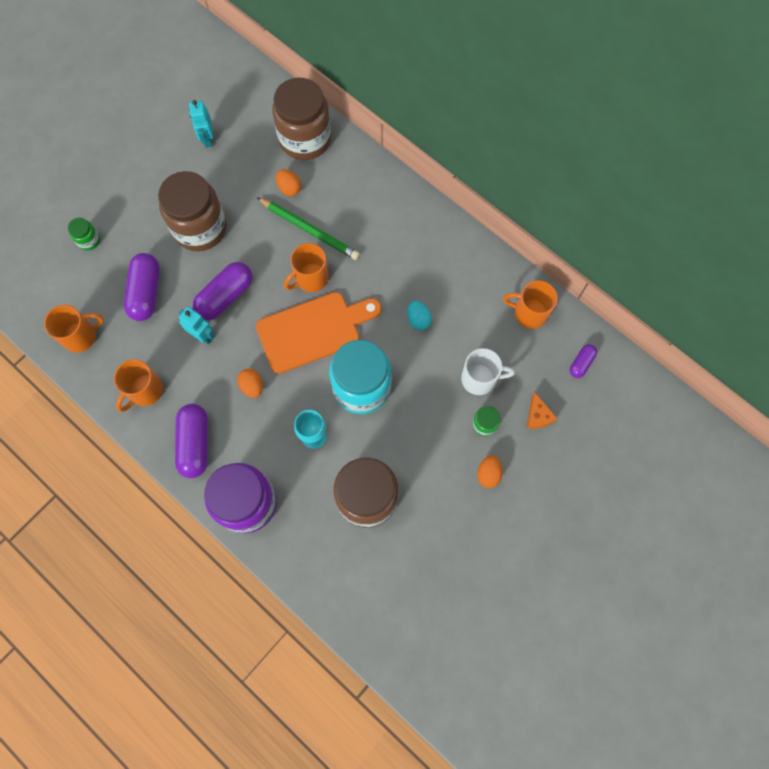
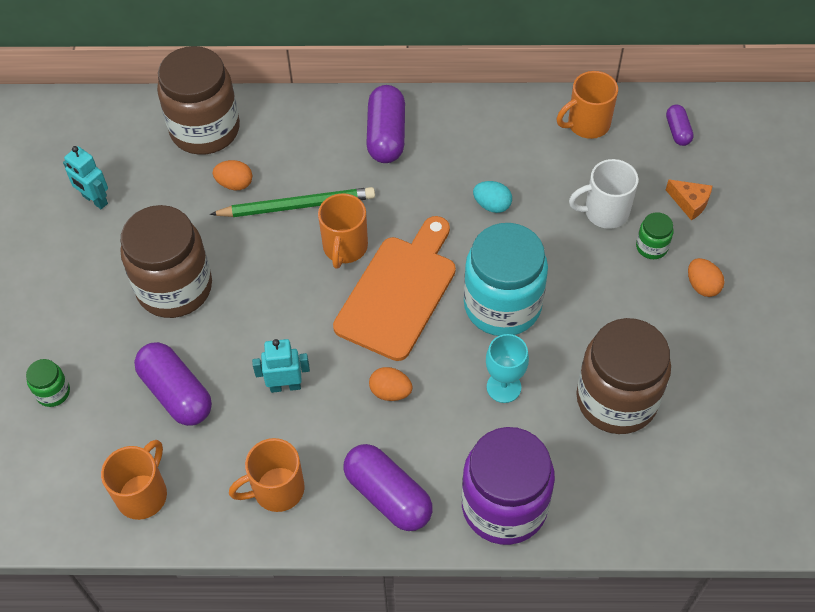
camera: 40 degrees left, 15 degrees down
(145, 391) = (277, 490): orange mug -> orange mug turned 75 degrees clockwise
(225, 296) = (271, 330): purple capsule -> purple capsule (386, 135)
(480, 379) = (604, 212): white mug -> white mug turned 150 degrees counterclockwise

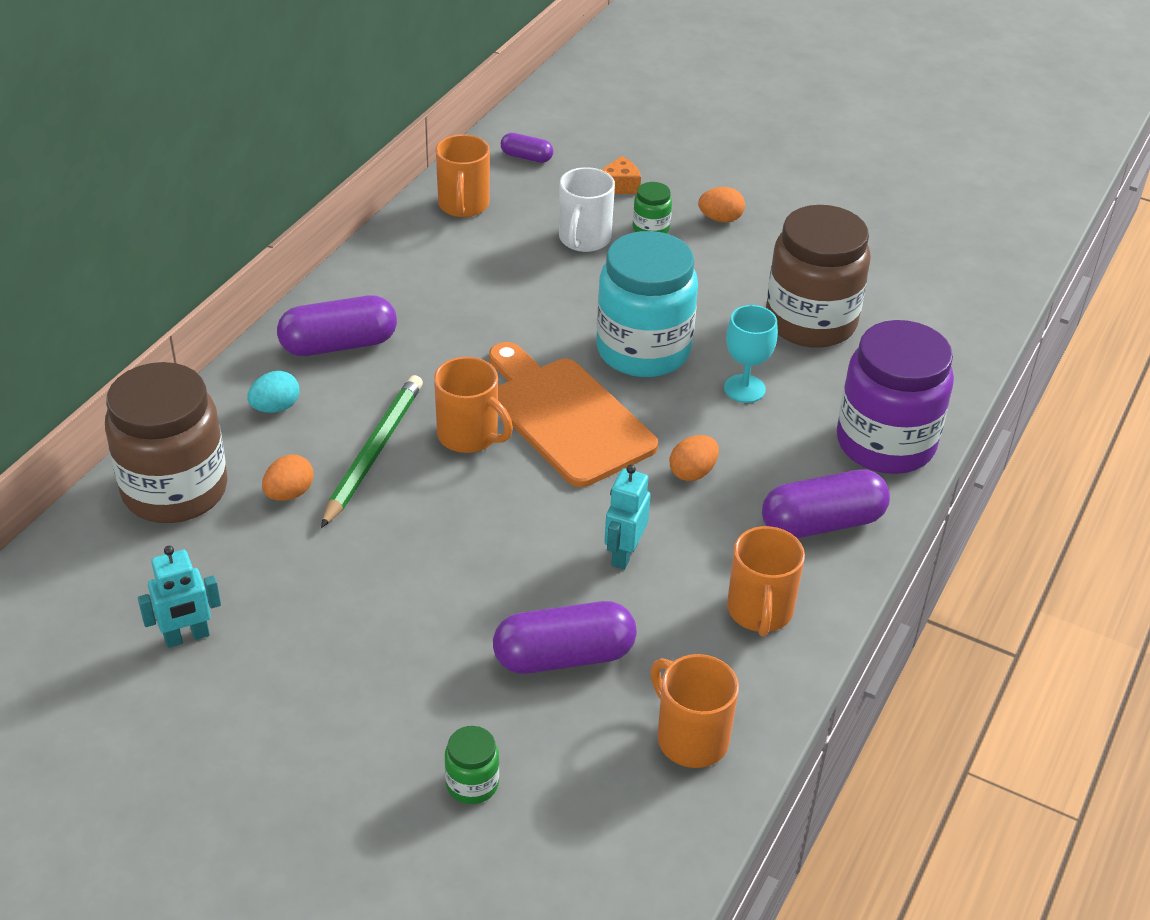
camera: 65 degrees left, 15 degrees down
(174, 288) = (402, 604): brown jar -> none
(386, 135) = (339, 345): purple capsule -> purple capsule turned 45 degrees counterclockwise
(492, 205) = (509, 307): turquoise egg -> turquoise egg (275, 407)

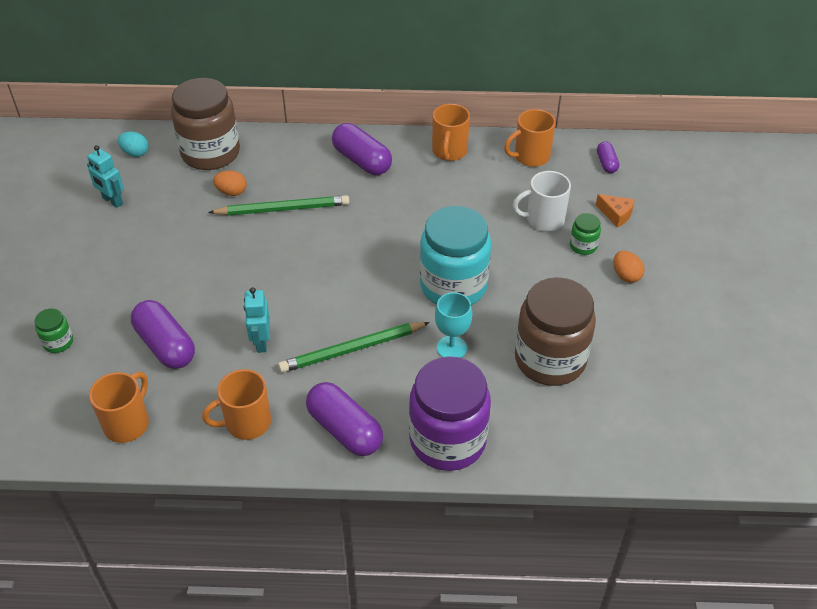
camera: 65 degrees right, 5 degrees up
(275, 407) = (294, 160): turquoise egg -> turquoise egg (135, 153)
(469, 436) = (321, 240): orange mug -> orange mug (449, 152)
(566, 417) = (364, 274): orange cutting board -> none
(624, 554) = (261, 342): turquoise robot -> turquoise robot turned 90 degrees counterclockwise
(692, 472) = (352, 349): orange egg -> green pencil

